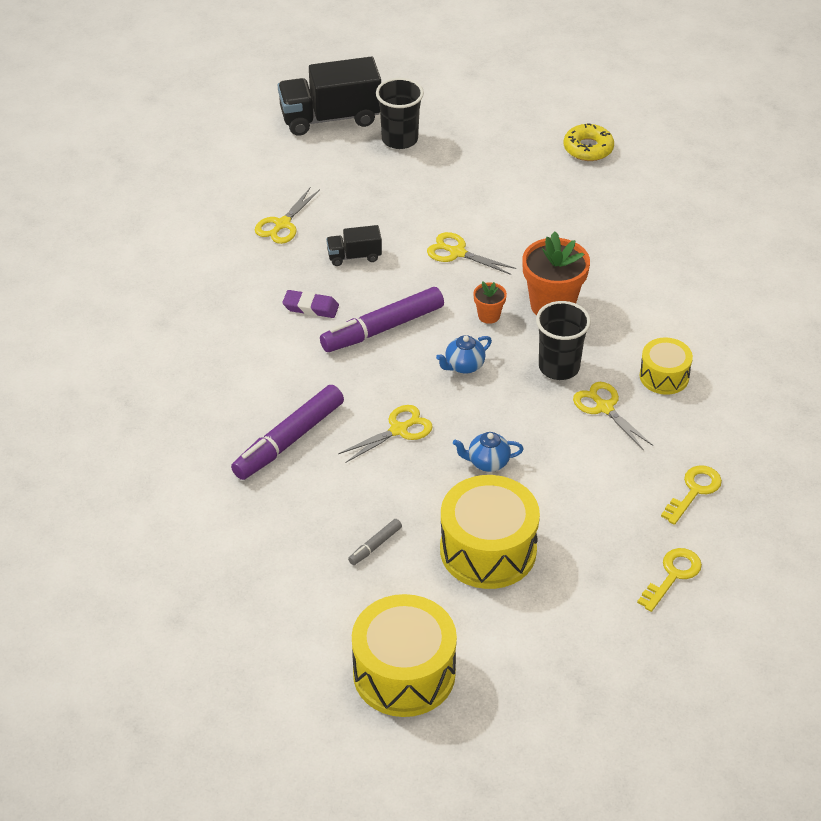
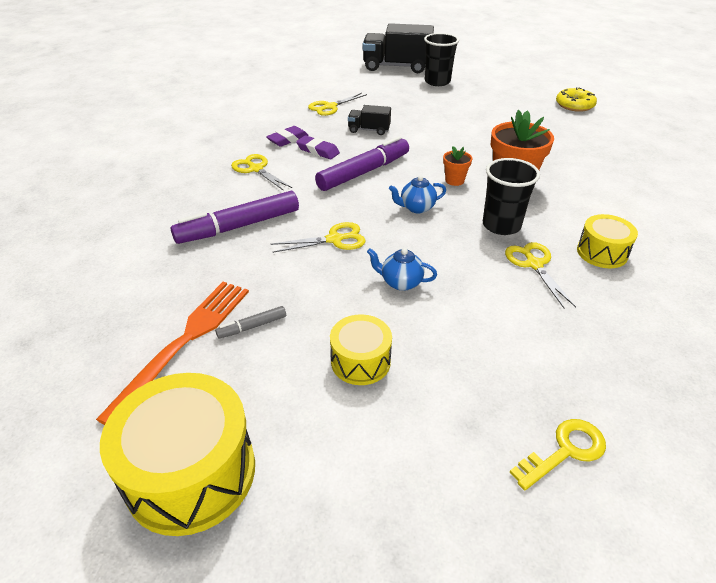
camera: 20 degrees right, 5 degrees down
(263, 297) = (288, 139): none -> purple eraser
(324, 577) = (184, 342): none -> orange fork
(382, 328) = (364, 172): purple marker -> purple marker turned 150 degrees clockwise
(457, 253) = (448, 141): yellow scissors -> yellow scissors (256, 169)
(488, 550) = (360, 361): yellow drum -> yellow drum, size x0.56
(694, 491) = (612, 362): yellow key -> none

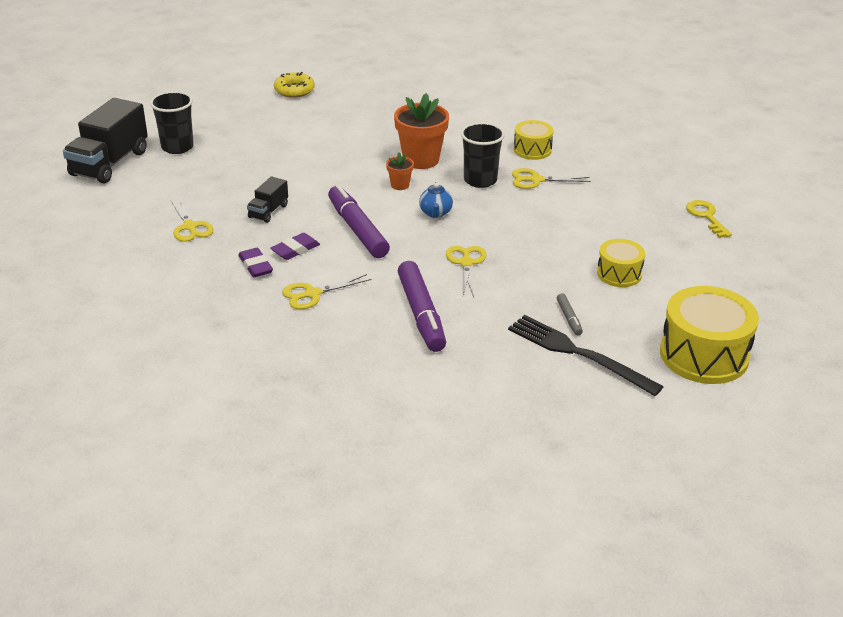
camera: 75 degrees left, 5 degrees down
(184, 342) = (578, 353): orange fork -> black fork
(400, 282) = (537, 241): blue teapot -> none

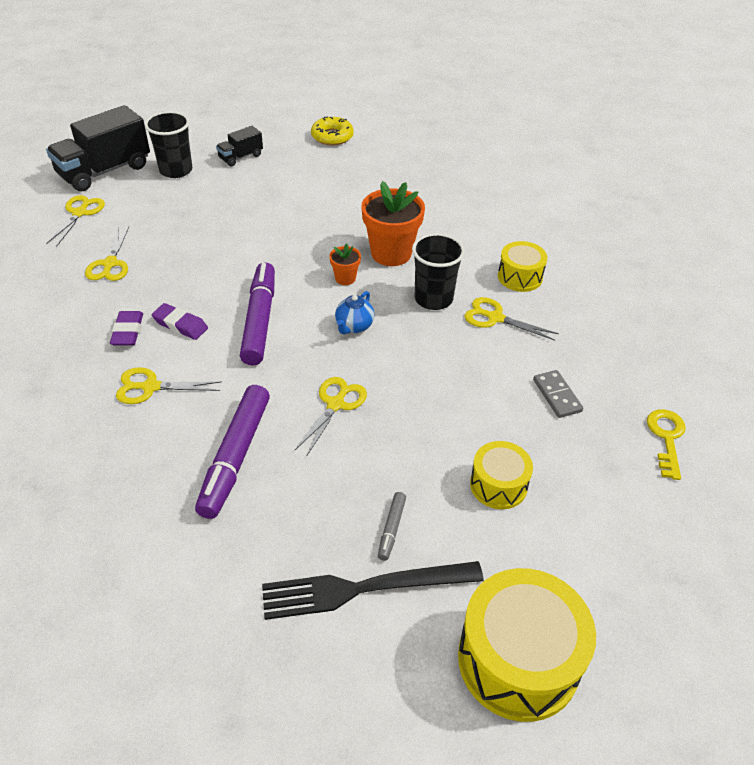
camera: 25 degrees right, 10 degrees up
(121, 199) = (80, 213): none -> yellow scissors
(268, 211) = (194, 269): black truck -> black truck (240, 157)
(295, 250) = (180, 325): purple eraser -> purple eraser turned 45 degrees clockwise
(578, 353) = (364, 588): black fork -> black fork turned 75 degrees counterclockwise
(617, 213) = (557, 395): none -> grey domino

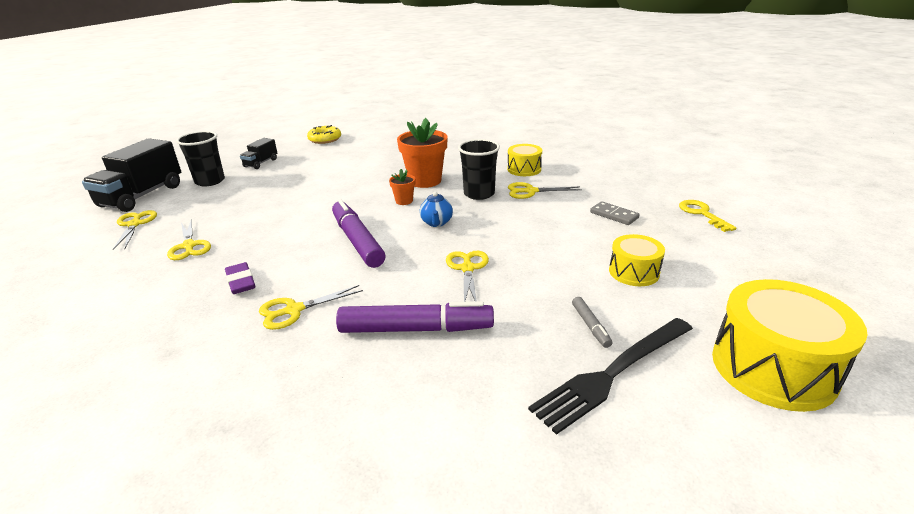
camera: 25 degrees left, 15 degrees down
(180, 325) = (289, 263): purple eraser -> none
(235, 457) = (416, 329): purple marker -> purple marker turned 75 degrees counterclockwise

